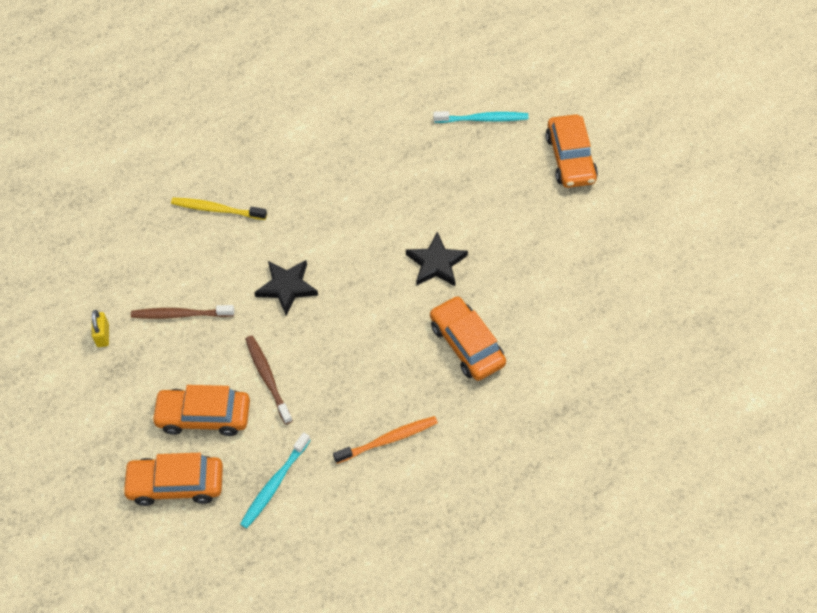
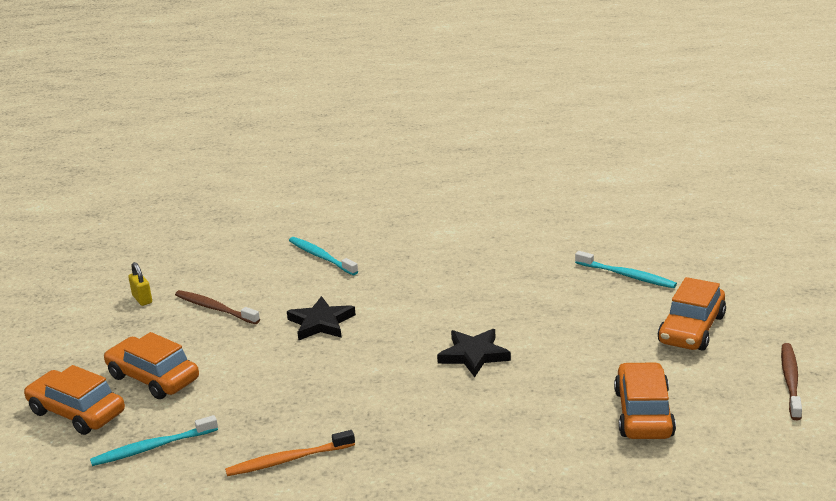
camera: 35 degrees right, 30 degrees down
(103, 335) = (142, 299): yellow padlock -> yellow padlock turned 60 degrees counterclockwise
(216, 209) = (321, 257): yellow toothbrush -> turquoise toothbrush
(267, 378) = (234, 374): brown toothbrush -> brown toothbrush (790, 380)
(389, 439) = (287, 460): orange toothbrush -> orange toothbrush turned 150 degrees clockwise
(467, 344) = (439, 422): orange car -> orange car (643, 413)

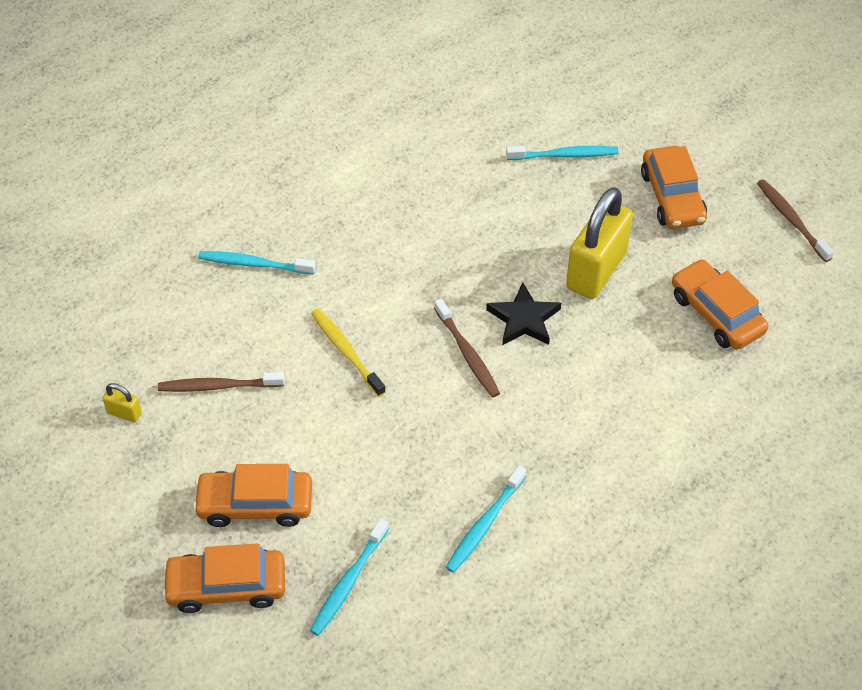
camera: 40 degrees left, 25 degrees up
(287, 460) = (484, 525): orange toothbrush -> turquoise toothbrush
(321, 323) = (346, 351): black star -> yellow toothbrush
(405, 358) = (467, 354): none -> brown toothbrush
(569, 349) = (596, 271): none -> yellow padlock

